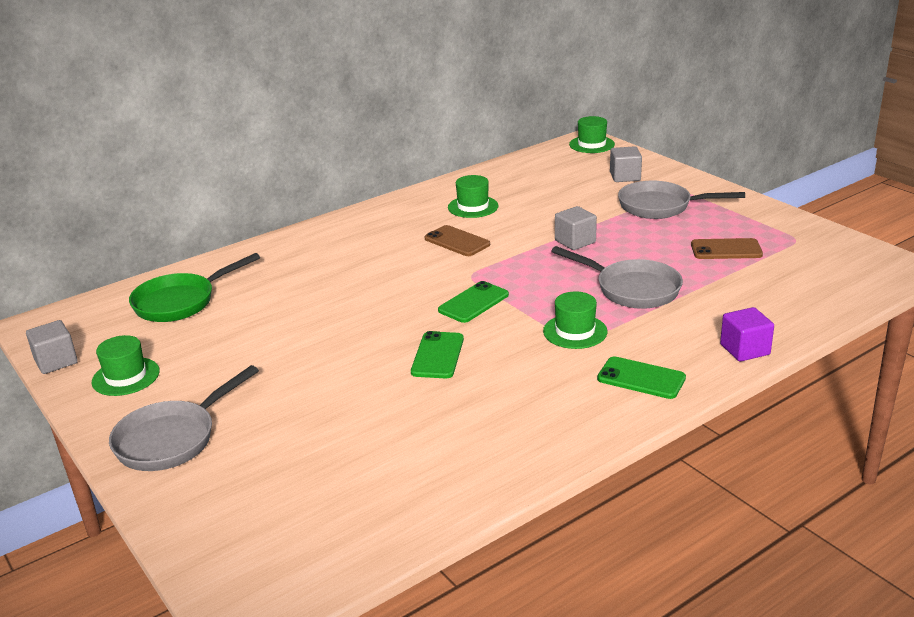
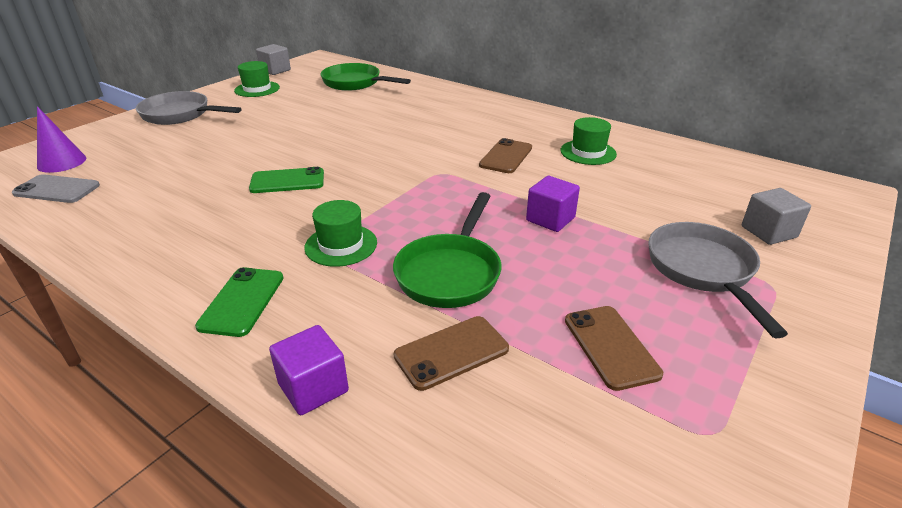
camera: 70 degrees right, 5 degrees up
(271, 529) = (62, 162): none -> purple cone
(360, 519) = (57, 189): none -> grey phone
(473, 303) = (386, 182): green phone -> none
(575, 241) = (550, 219): grey cube -> purple cube
(591, 144) = (839, 196): green hat -> none
(632, 289) = (450, 272): grey pan -> green pan
(720, 299) = (451, 352): none -> brown phone

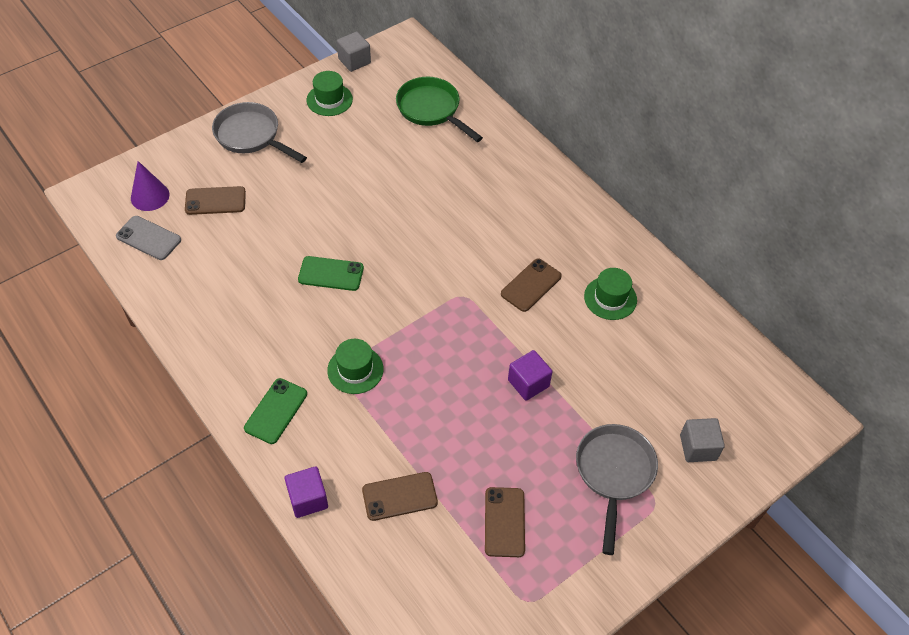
camera: 15 degrees right, 20 degrees up
(142, 155) = (215, 201): none -> brown phone
(450, 272) = (426, 422): green pan -> none

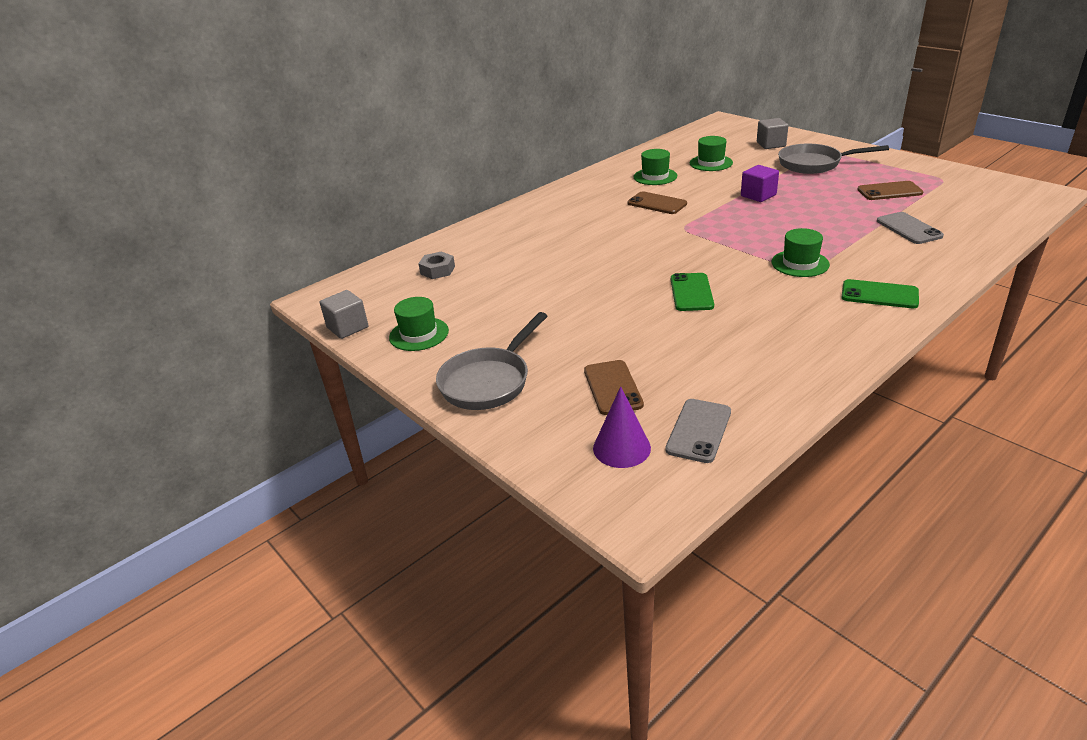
camera: 90 degrees left, 20 degrees down
(308, 499) = (953, 265): purple cube -> none
(399, 496) = (908, 228): brown phone -> grey phone
(431, 110) = (437, 270): green pan -> grey nut
(642, 362) = (711, 163): none -> green hat

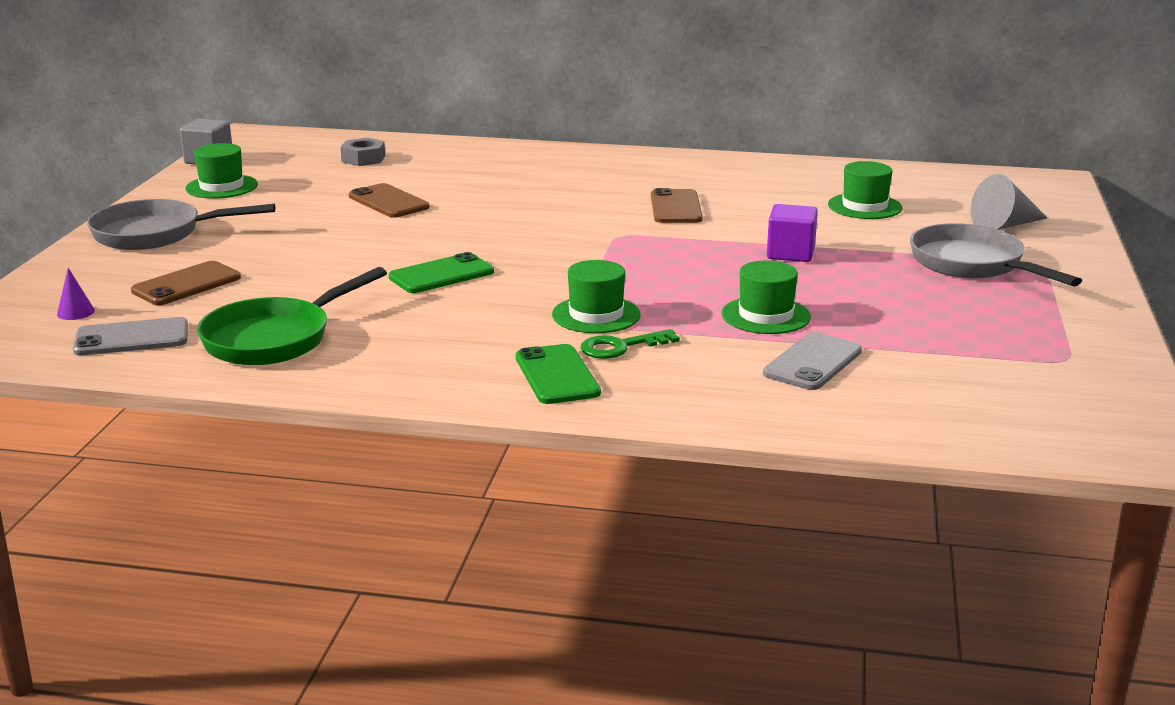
camera: 50 degrees right, 10 degrees down
(621, 448) = (75, 312): purple cone -> purple cone, size x0.54
(655, 176) = (764, 188): green hat -> green hat (766, 315)
(750, 372) = (275, 339): none -> green pan
(771, 144) = (1005, 225): grey cube -> grey cone
(852, 268) = (620, 347): none -> green key
(889, 191) = (943, 329): brown phone -> brown phone (388, 202)

